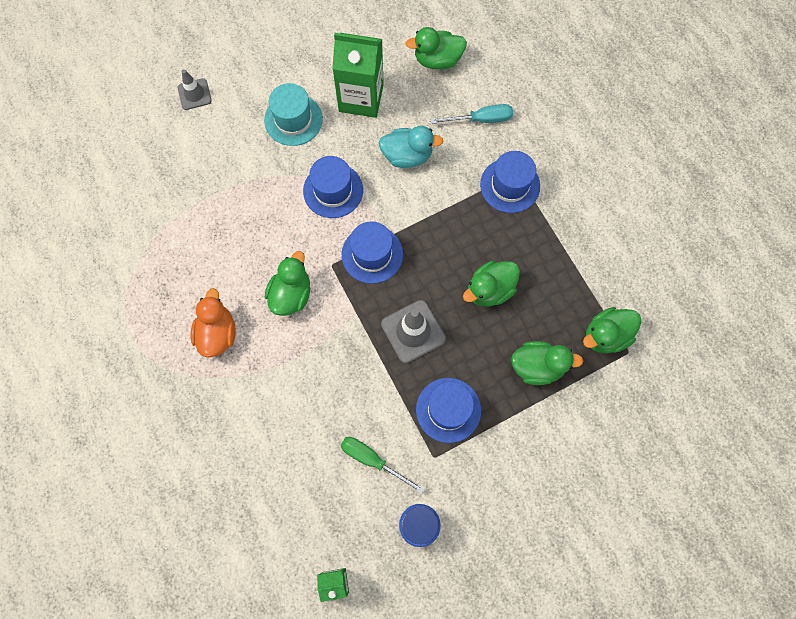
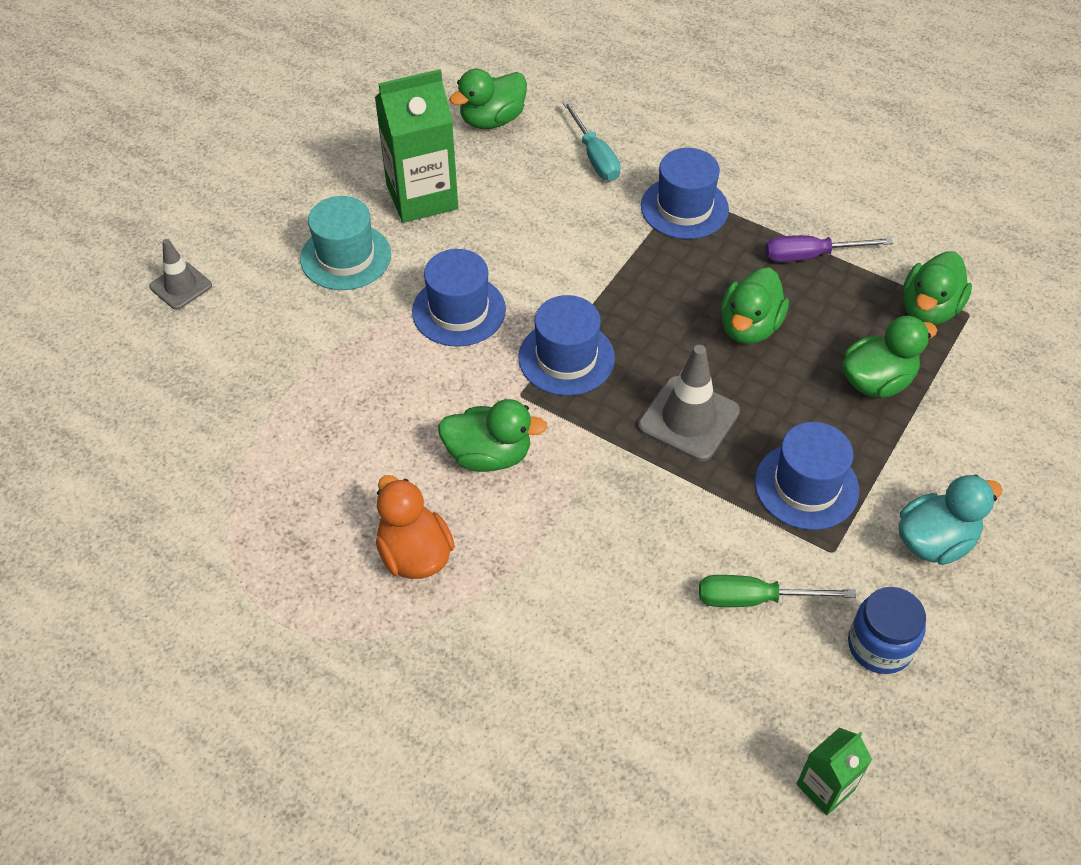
camera: 30 degrees left, 20 degrees down
(291, 294) = (489, 455): green duck -> green duck turned 105 degrees clockwise
(407, 156) = (530, 232): turquoise duck -> turquoise duck (935, 541)
(481, 119) = (595, 157): turquoise screwdriver -> turquoise screwdriver turned 105 degrees clockwise
(562, 260) = (810, 256): none -> purple screwdriver

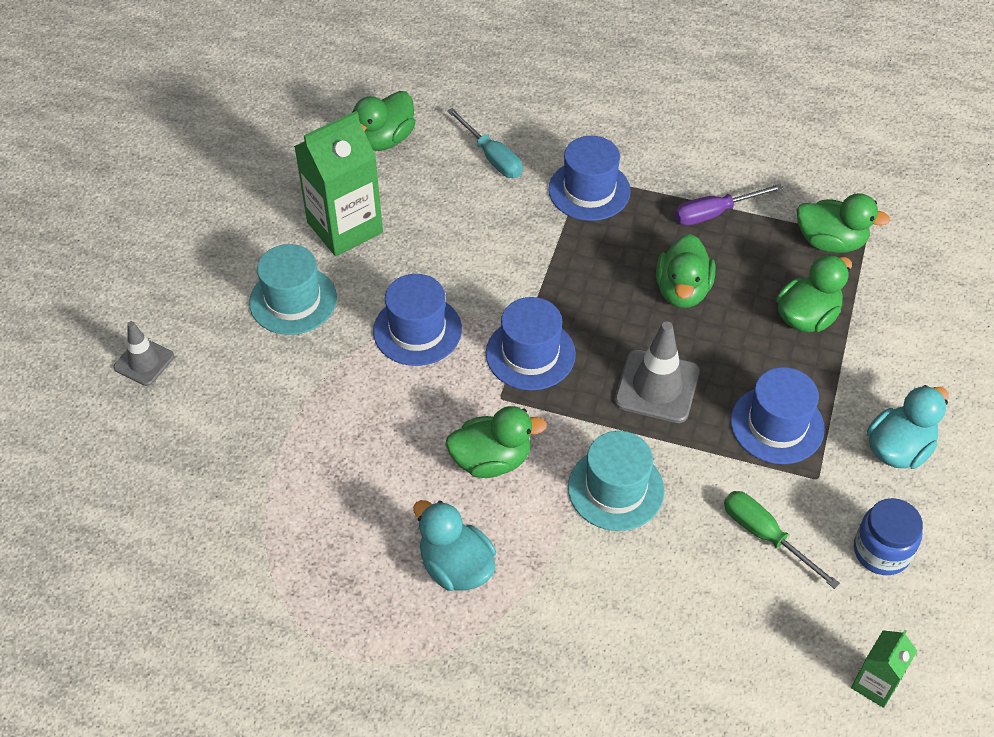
camera: 15 degrees left, 0 degrees up
(414, 554) = (456, 567): orange duck -> turquoise duck
(608, 513) = (615, 489): none -> turquoise hat
(754, 599) = (765, 536): green screwdriver -> green screwdriver turned 60 degrees clockwise
(929, 309) = (830, 242): green duck -> green duck turned 90 degrees counterclockwise

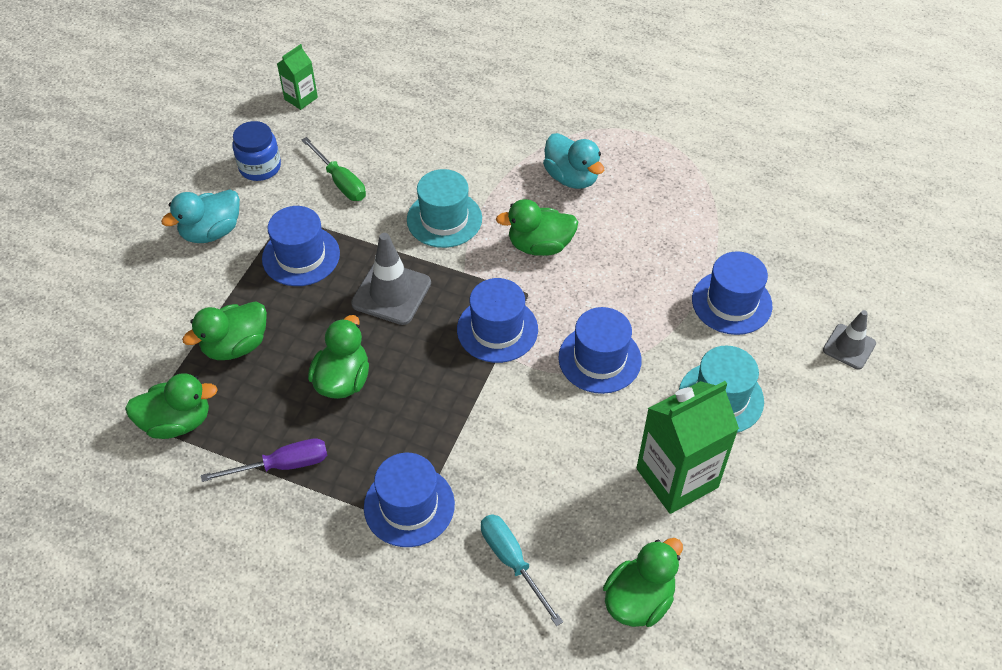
camera: 175 degrees left, 0 degrees up
(265, 403) = (731, 302): none -> blue hat
(830, 242) = (177, 422): green duck -> green duck turned 150 degrees clockwise

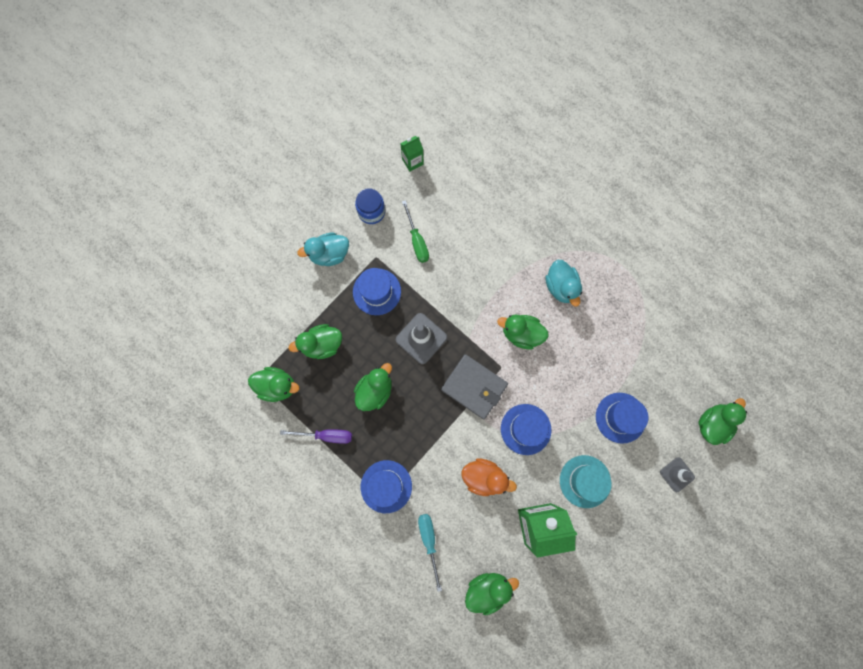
camera: 20 degrees right, 25 degrees up
(444, 219) = (470, 293): turquoise hat -> none
(497, 329) = (474, 387): blue hat -> grey wallet
(563, 442) = (484, 477): none -> orange duck
(863, 271) = (712, 423): none -> green duck

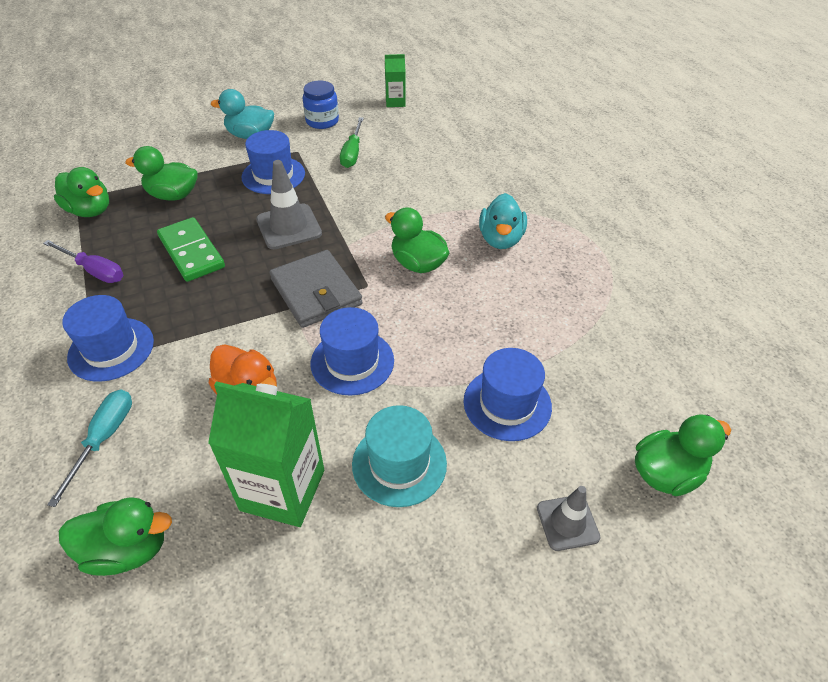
camera: 25 degrees right, 30 degrees down
(375, 390) = (191, 252): green duck -> green domino

